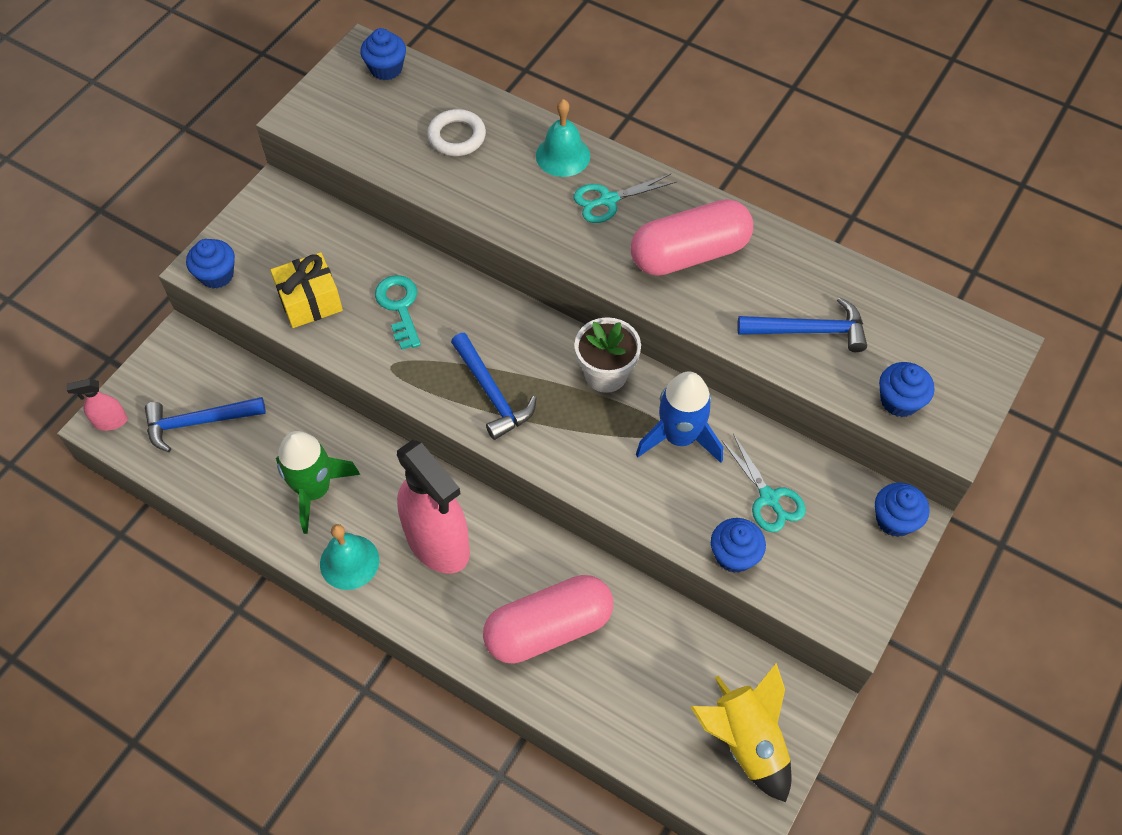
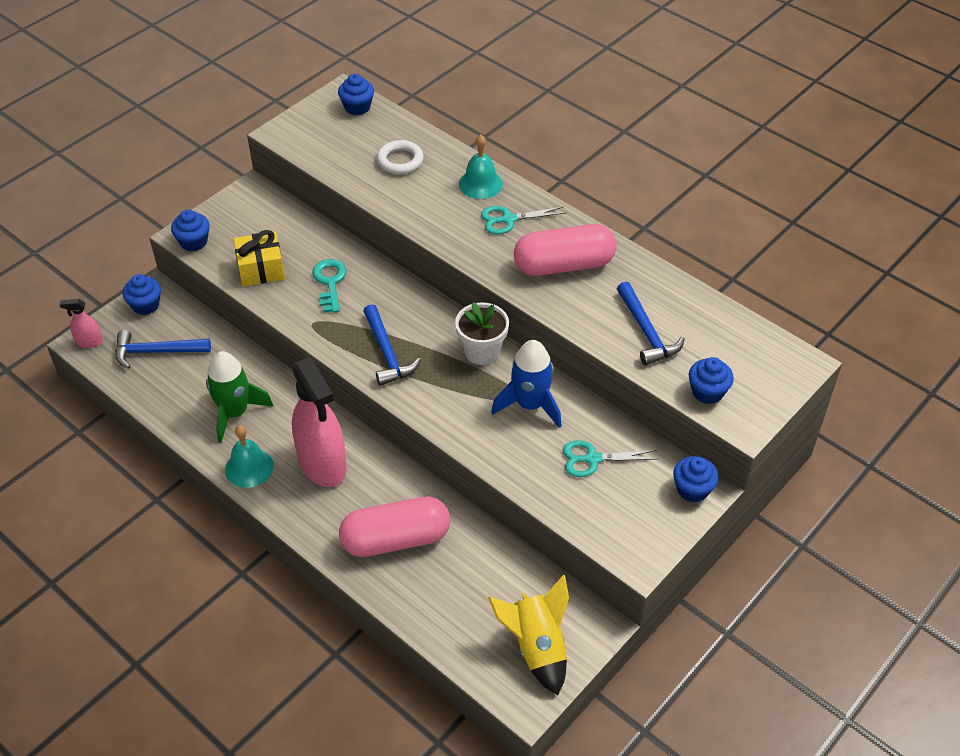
camera: 10 degrees right, 10 degrees down
(734, 555) = (553, 496): blue cupcake -> blue cupcake (145, 305)
(769, 498) = (592, 459): turquoise scissors -> turquoise scissors turned 105 degrees clockwise
(809, 330) = (646, 332): blue hammer -> blue hammer turned 60 degrees clockwise

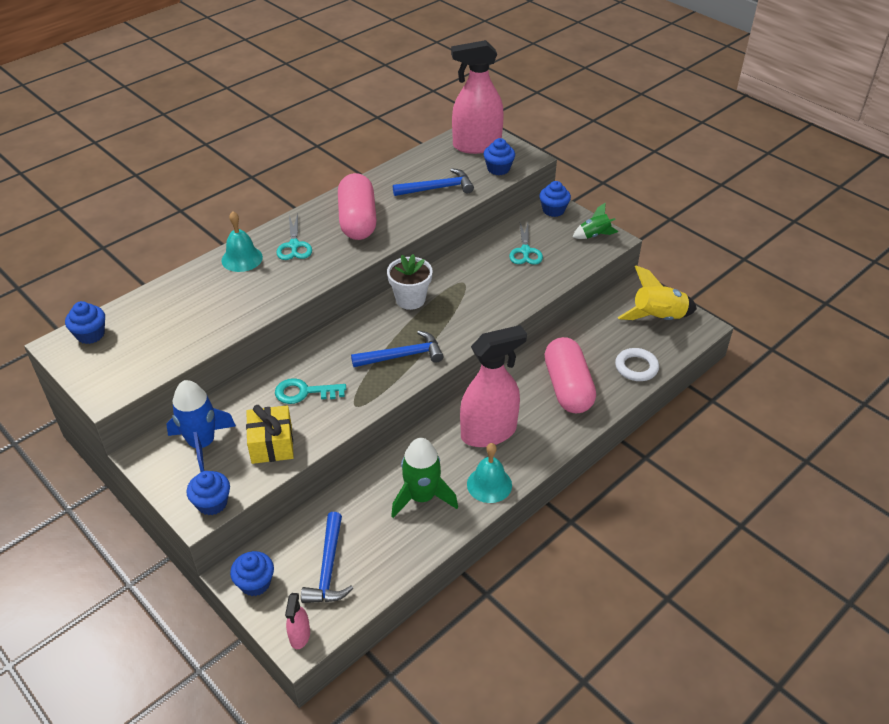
camera: 85 degrees left, 5 degrees down
(400, 161) = (189, 307): white ring -> white ring (636, 367)
(530, 405) = (470, 277): blue rocket -> blue rocket (202, 444)
(643, 538) = (594, 235): none -> green rocket
(759, 366) = (476, 145): none -> pink spray bottle

